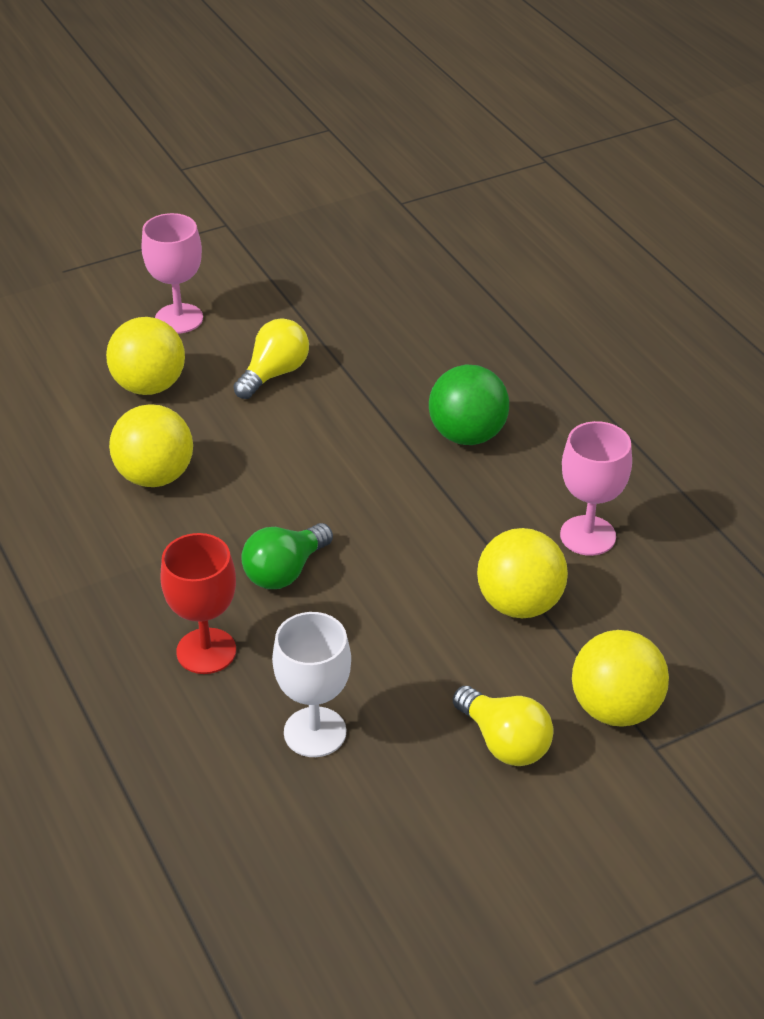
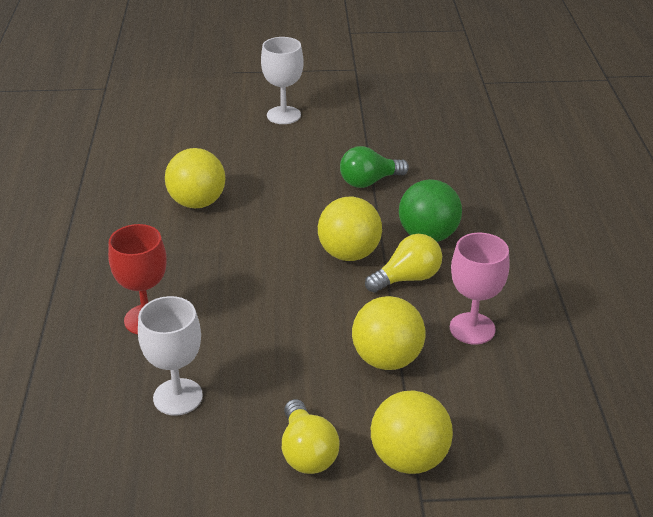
camera: 25 degrees right, 5 degrees down
(149, 386) = (235, 149): yellow ball -> yellow ball (349, 254)
(179, 319) = (283, 115): pink goblet -> white goblet
(274, 373) = (321, 162): yellow light bulb -> yellow light bulb (407, 278)
(285, 571) = (236, 286): green light bulb -> green light bulb (369, 182)

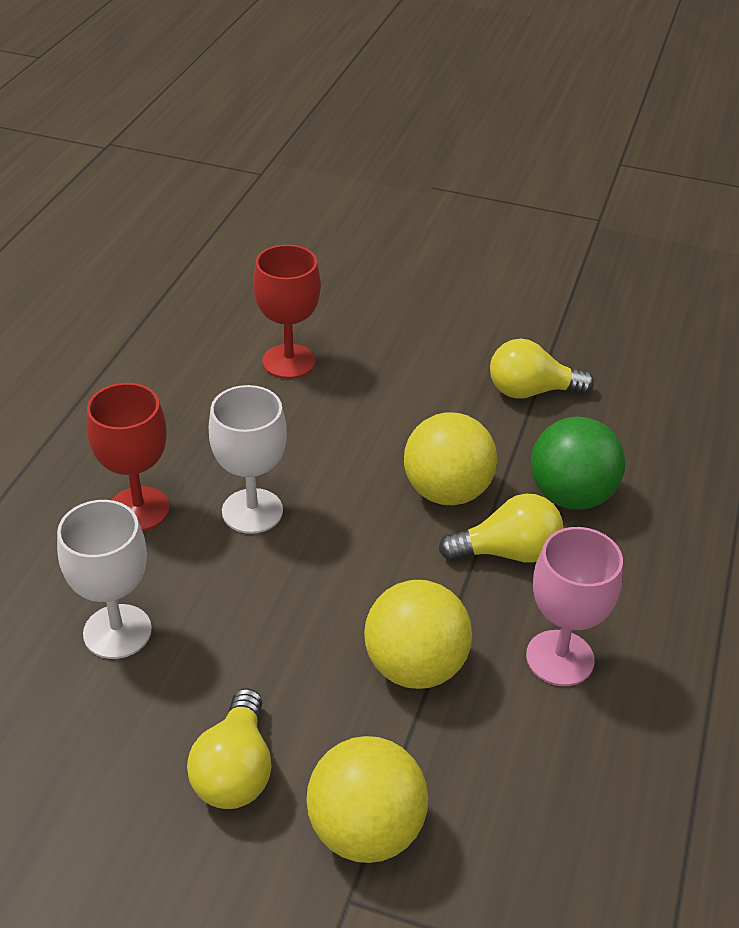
camera: 20 degrees right, 5 degrees up
(197, 202) = (289, 361): yellow ball -> red goblet
(283, 115) = (466, 264): white goblet -> white goblet (252, 511)
(369, 182) = (531, 391): green light bulb -> yellow light bulb

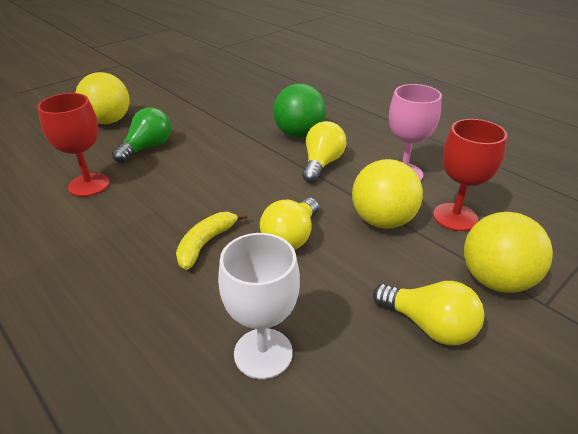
camera: 60 degrees left, 5 degrees down
(139, 509) = (147, 300): red goblet -> red goblet (455, 217)
(252, 511) = (205, 243): white goblet -> yellow banana
(402, 365) = (147, 148): none -> green light bulb
(447, 491) = (261, 167): yellow ball -> yellow ball (108, 121)
(531, 391) = (216, 119): yellow light bulb -> yellow light bulb (291, 237)

